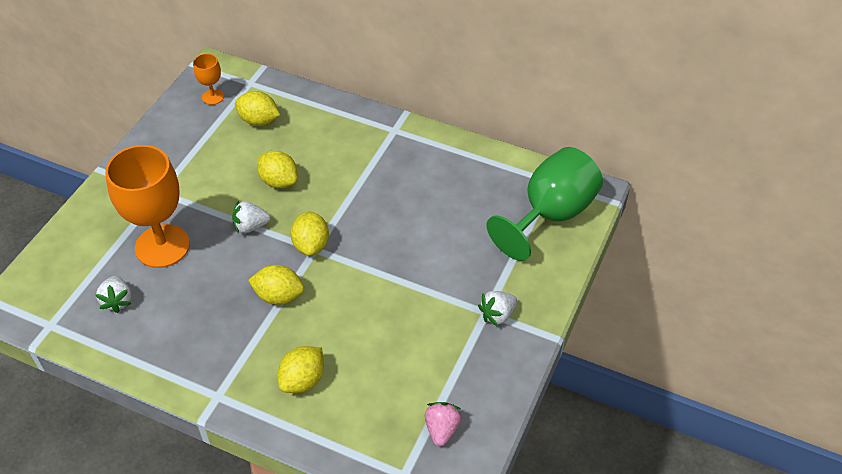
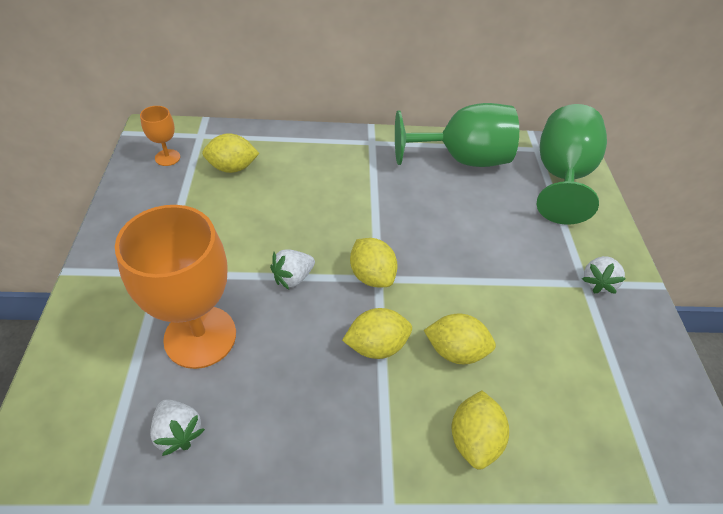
camera: 30 degrees left, 0 degrees up
(279, 181) = (293, 220): yellow lemon -> yellow lemon (455, 350)
(442, 429) = (654, 430): pink strawberry -> none
(466, 170) = (461, 159): none -> green goblet

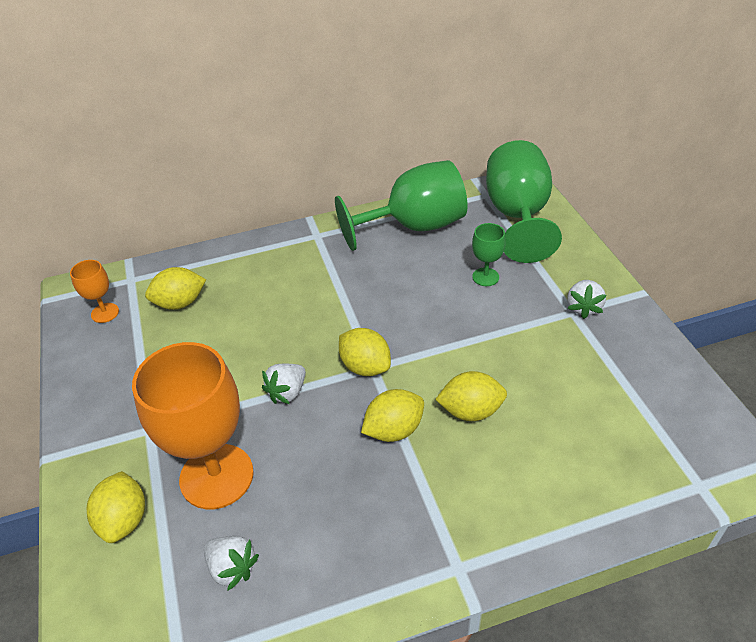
camera: 10 degrees left, 5 degrees down
(473, 438) = (514, 483): yellow lemon -> yellow lemon (124, 520)
(511, 224) = (485, 277): none -> green goblet

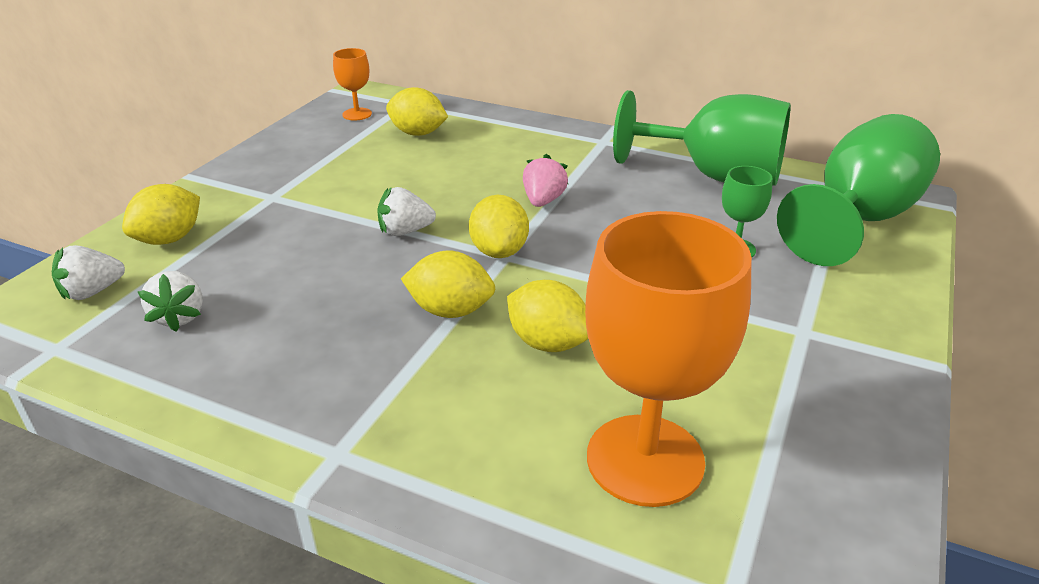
camera: 40 degrees right, 10 degrees down
(216, 476) = (266, 252): orange goblet -> orange goblet (645, 460)
(341, 309) = (543, 201): none -> pink strawberry
(583, 307) = (825, 335): white strawberry -> white strawberry (92, 292)

